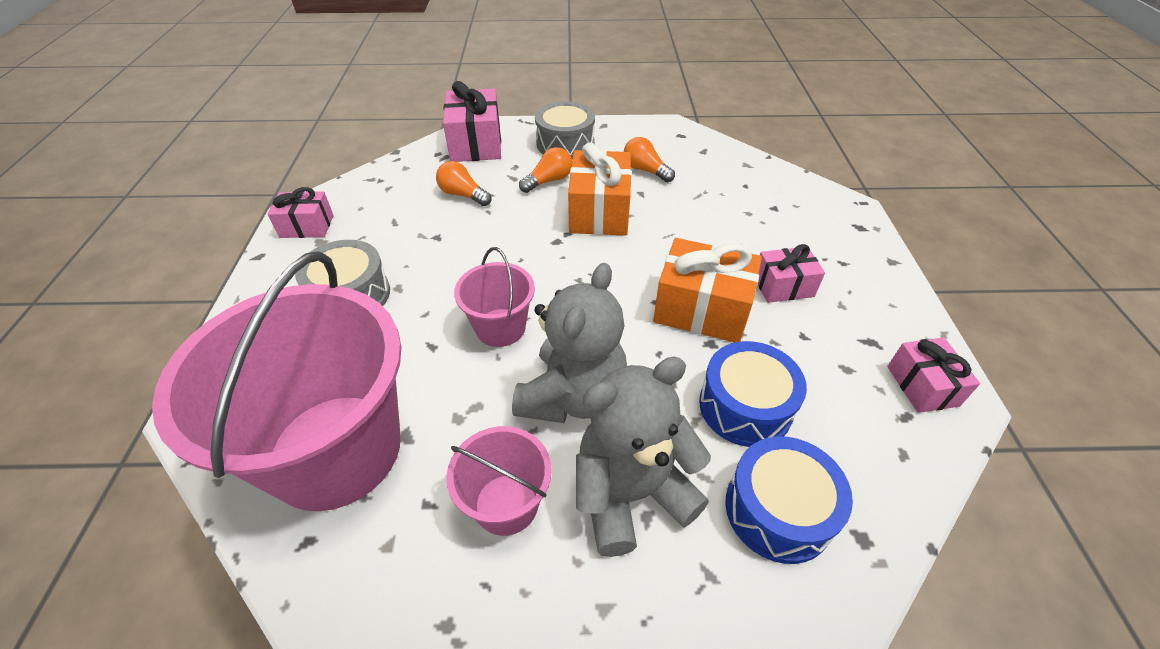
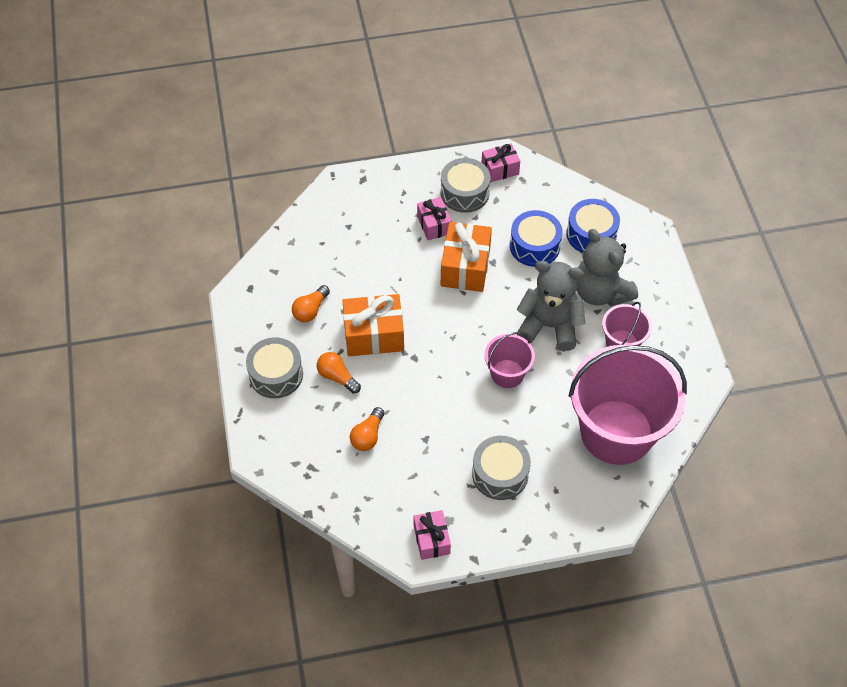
camera: 100 degrees left, 10 degrees up
(476, 144) = (286, 448): pink gift -> none
(855, 330) = (464, 193): none -> grey drum

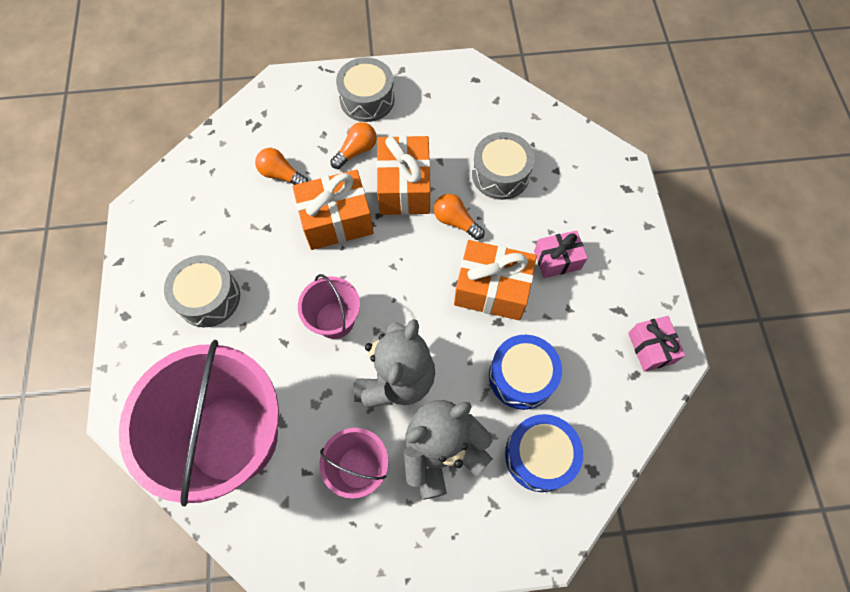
camera: 95 degrees right, 10 degrees up
(310, 310) = (443, 131): orange light bulb -> orange light bulb (456, 221)
(413, 384) = (336, 220): none -> orange gift
(431, 539) = (151, 224): pink gift -> none
(464, 193) = (609, 300): grey drum -> grey drum (500, 174)

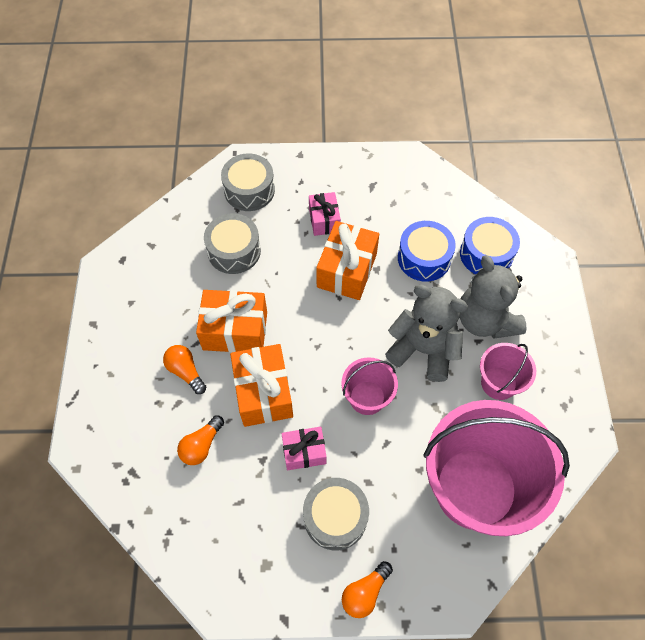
camera: 85 degrees left, 5 degrees down
(367, 99) = (123, 358): grey drum -> grey drum (249, 190)
(456, 221) = (278, 291): orange light bulb -> orange light bulb (365, 592)
(650, 348) = (403, 171): pink gift -> pink gift (304, 452)

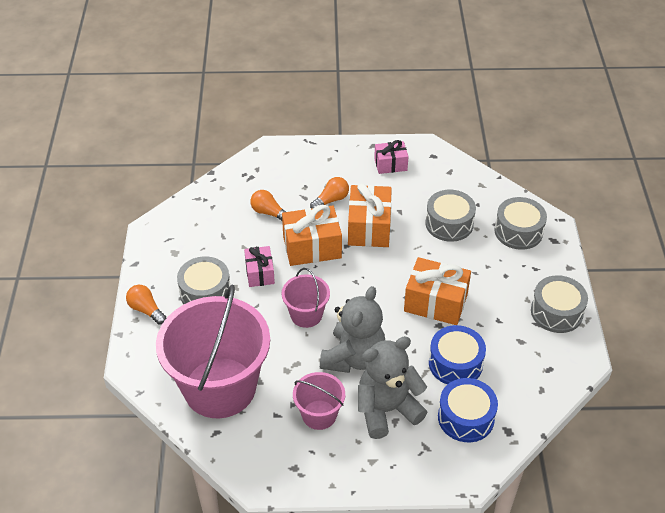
camera: 90 degrees right, 15 degrees down
(324, 220) = (491, 286): pink gift -> pink gift (390, 164)
(357, 171) = (556, 312): none -> grey drum

